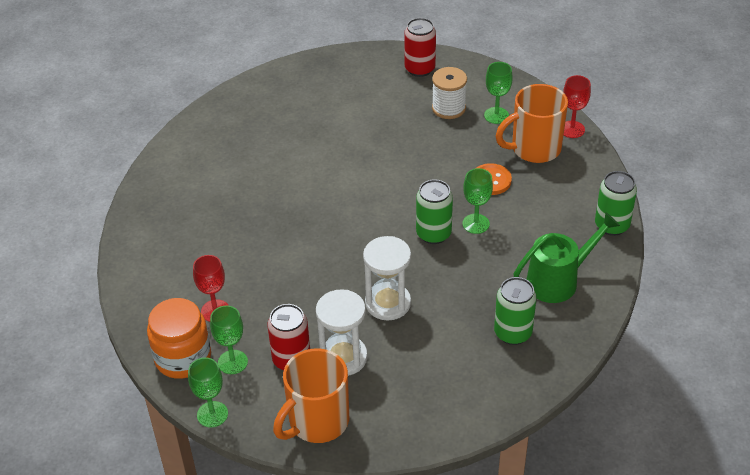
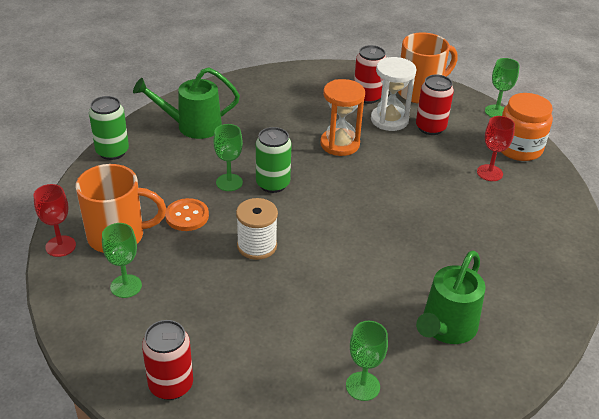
camera: 165 degrees left, 5 degrees down
(232, 362) = (478, 136): green goblet -> green goblet (362, 386)
(240, 148) = (446, 329): none -> green watering can
(382, 390) = (367, 97): none -> red can
(388, 303) = (340, 144): white hourglass -> orange hourglass
(448, 108) = (173, 312): white spool -> white spool (257, 246)
(513, 333) = (253, 105): green can -> none

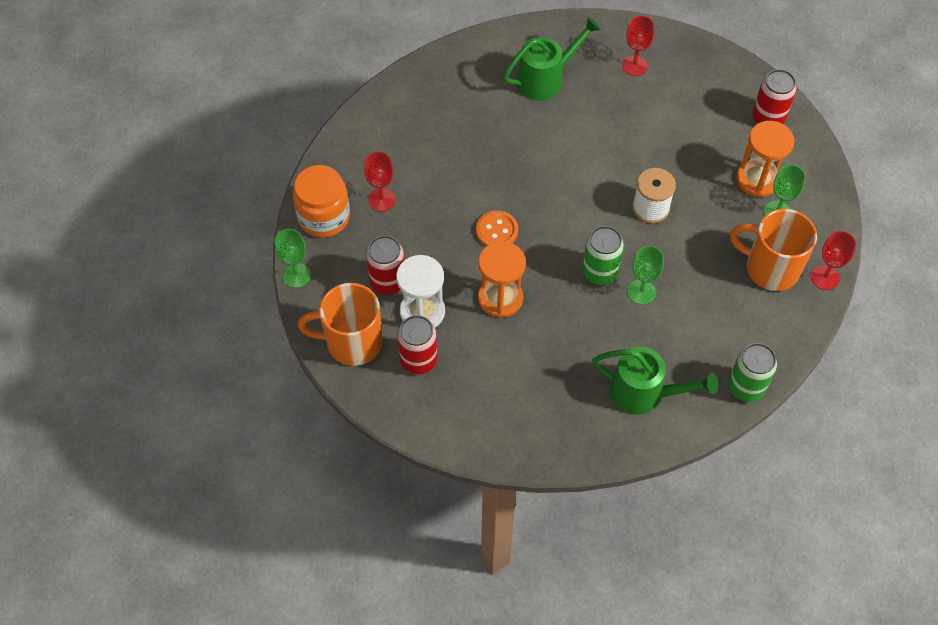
camera: 150 degrees left, 20 degrees up
(159, 310) = (757, 179): none -> orange hourglass
(187, 216) = (699, 266): orange button -> orange button (496, 231)
(362, 386) = (634, 65): green goblet -> red goblet

